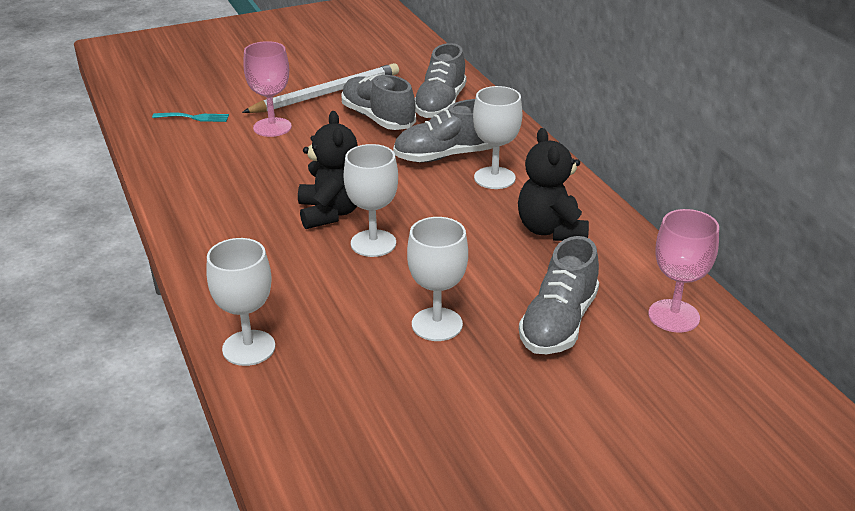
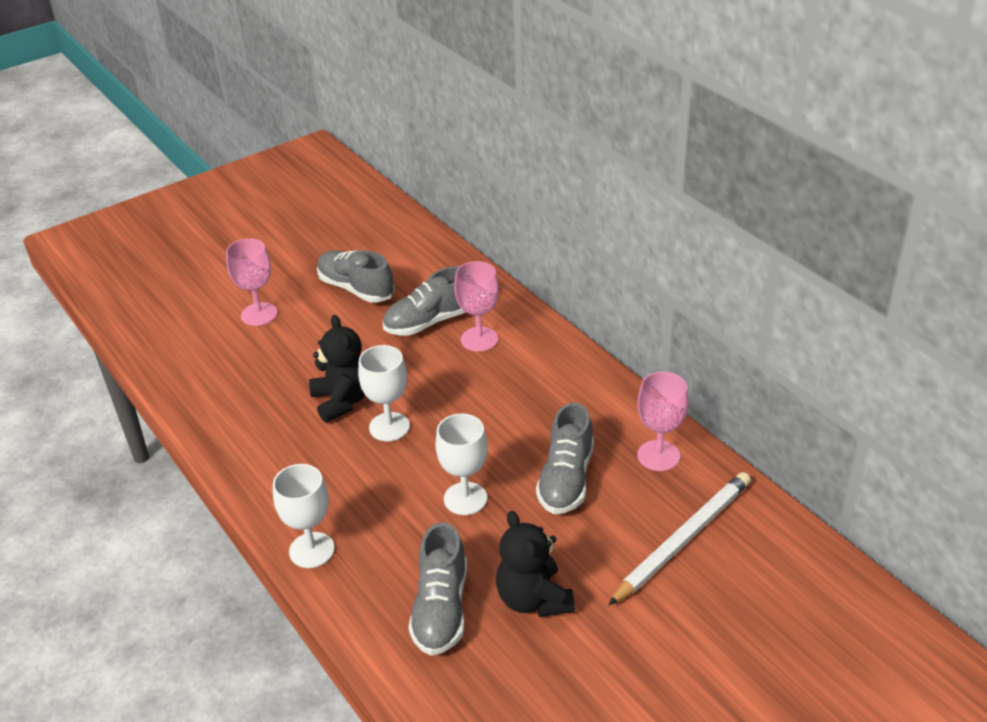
camera: 10 degrees left, 5 degrees up
(194, 117) = (180, 314): turquoise fork -> none
(326, 93) = (299, 266): white pencil -> white pencil (683, 539)
(440, 105) = (410, 264): grey shoe -> grey shoe (441, 609)
(494, 178) = (479, 339): white goblet -> pink goblet
(551, 230) = (540, 387): black teddy bear -> black teddy bear (533, 599)

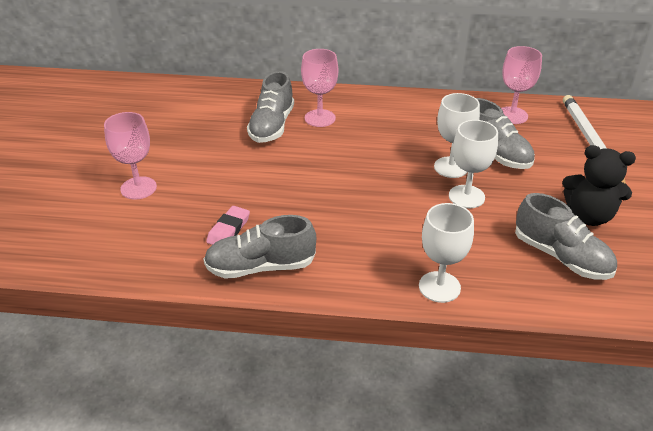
camera: 50 degrees left, 0 degrees up
(259, 391) = (228, 230): none -> pink eraser
(342, 401) = (298, 198): black teddy bear -> none
(356, 288) = (186, 136): grey shoe -> grey shoe (260, 267)
(389, 427) = (354, 192): white goblet -> white goblet (451, 167)

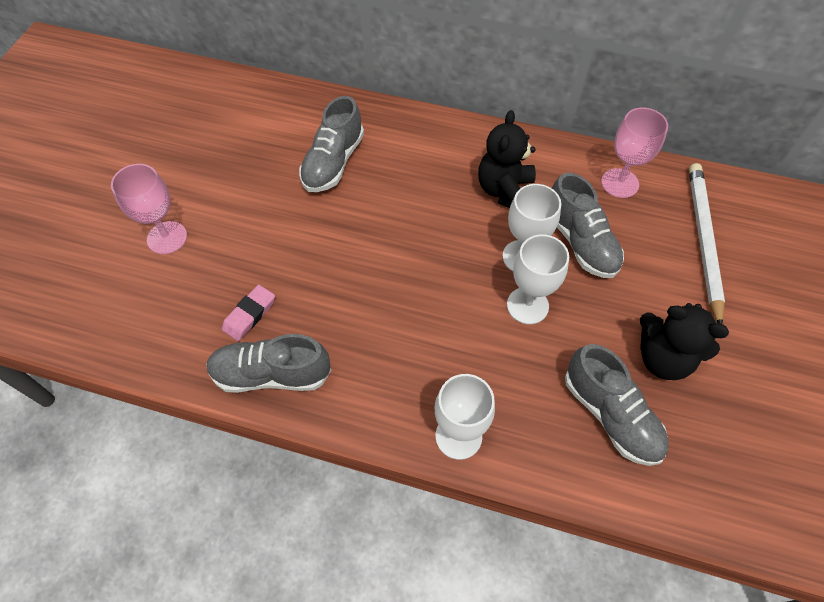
camera: 10 degrees right, 20 degrees up
(320, 118) = (391, 157): pink goblet -> none
(422, 129) = (505, 191): none -> black teddy bear

